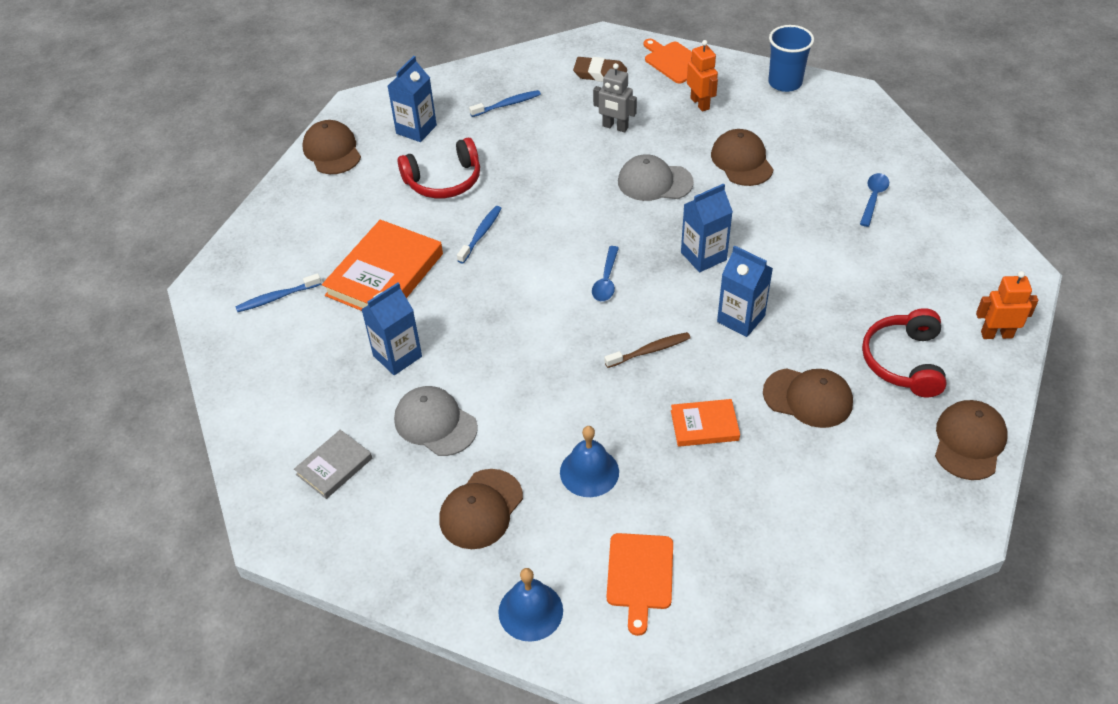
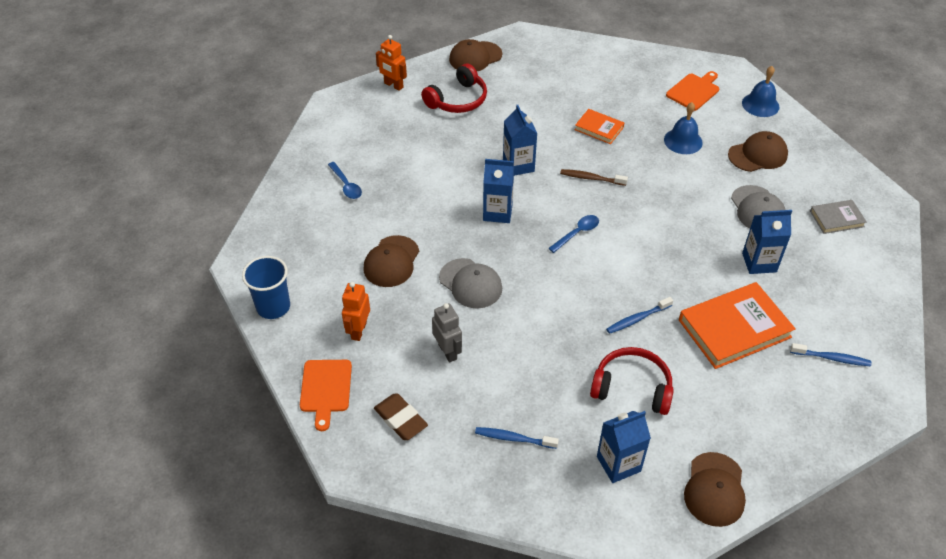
camera: 145 degrees left, 0 degrees up
(808, 398) = (529, 111): brown cap -> none
(873, 198) = (346, 185): blue spoon -> blue spoon turned 90 degrees counterclockwise

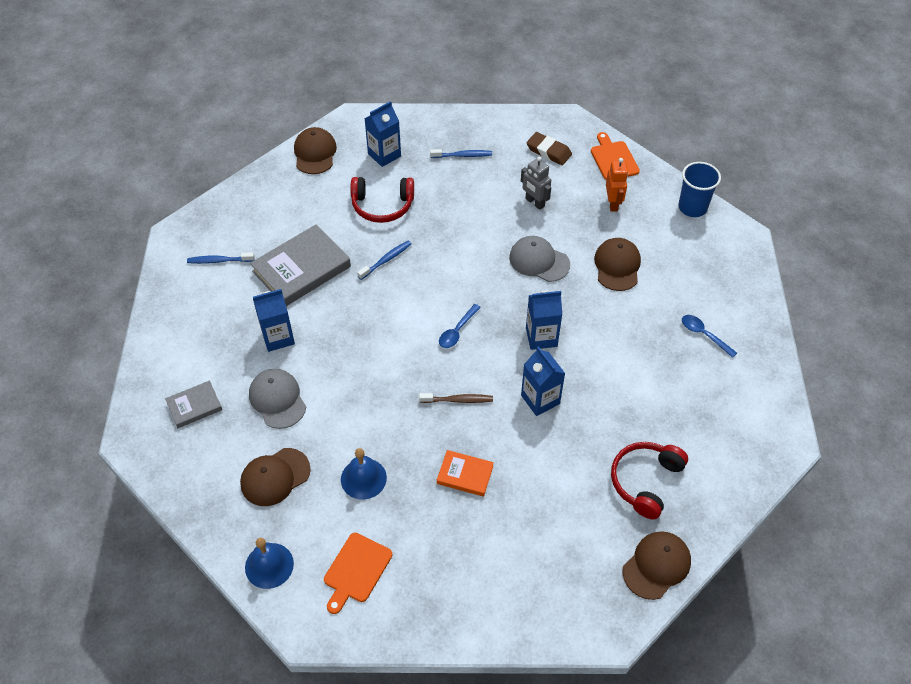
camera: 165 degrees right, 5 degrees up
(393, 85) = (733, 487): orange robot -> none
(734, 329) = (301, 269): orange book -> grey book

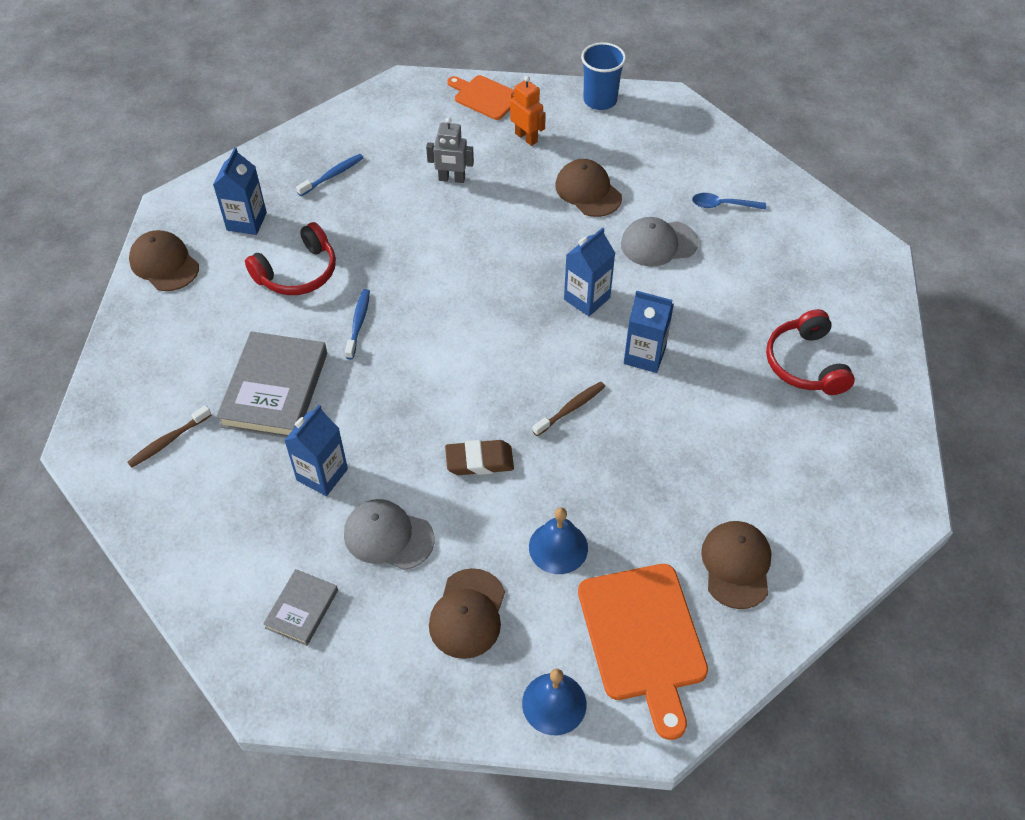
camera: 40 degrees left, 0 degrees up
(219, 261) = (168, 441): blue toothbrush -> brown toothbrush
(356, 570) = (643, 639): orange cutting board -> orange cutting board, size x1.66
(457, 331) = (502, 345): blue spoon -> none
(465, 474) = (649, 472): orange book -> none
(539, 261) = (512, 230): grey cap -> grey cap (658, 243)
(548, 151) = (415, 123): brown eraser -> brown eraser (479, 461)
(656, 565) = (887, 428): brown cap -> brown cap (736, 565)

